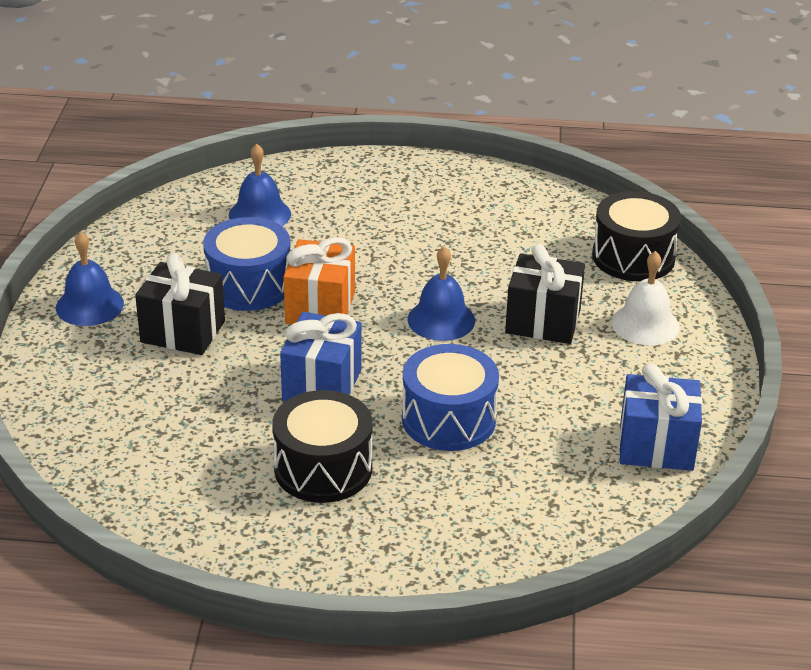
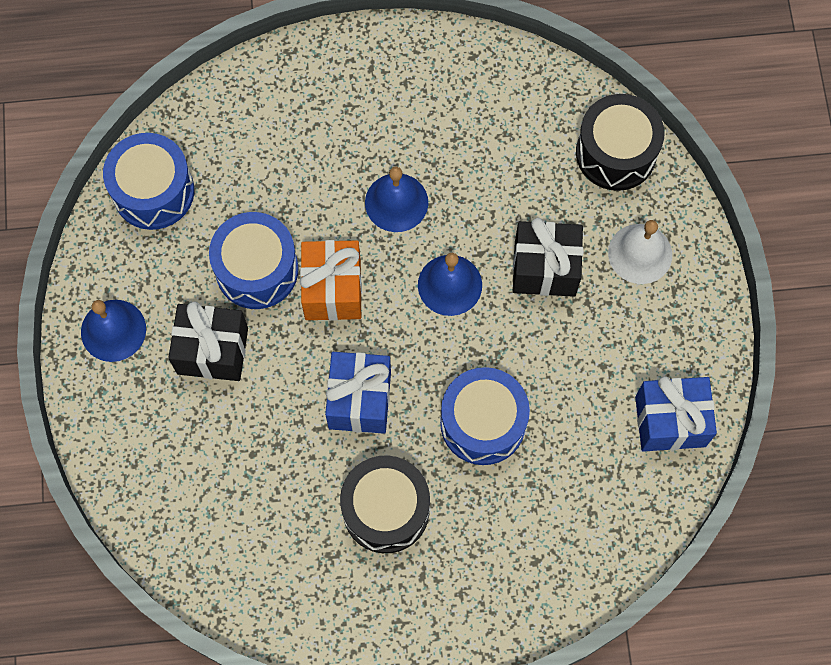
camera: 10 degrees left, 35 degrees up
(168, 225) = (153, 191): none -> blue drum
(259, 214) = (239, 156): blue bell -> blue bell (396, 202)

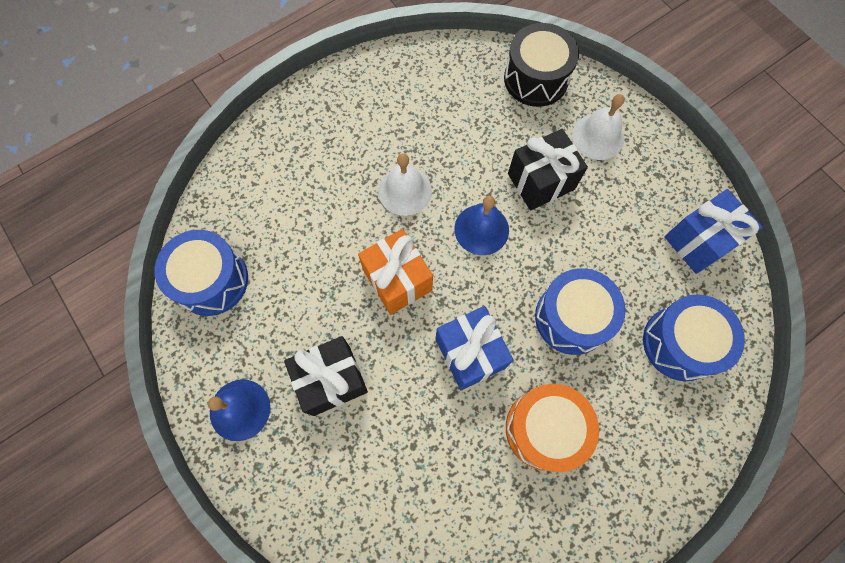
camera: 30 degrees left, 0 degrees up
(257, 269) = (329, 297): blue drum -> blue drum (680, 343)
(386, 510) = (544, 429): black drum -> orange drum
(396, 202) = (405, 191): blue bell -> white bell

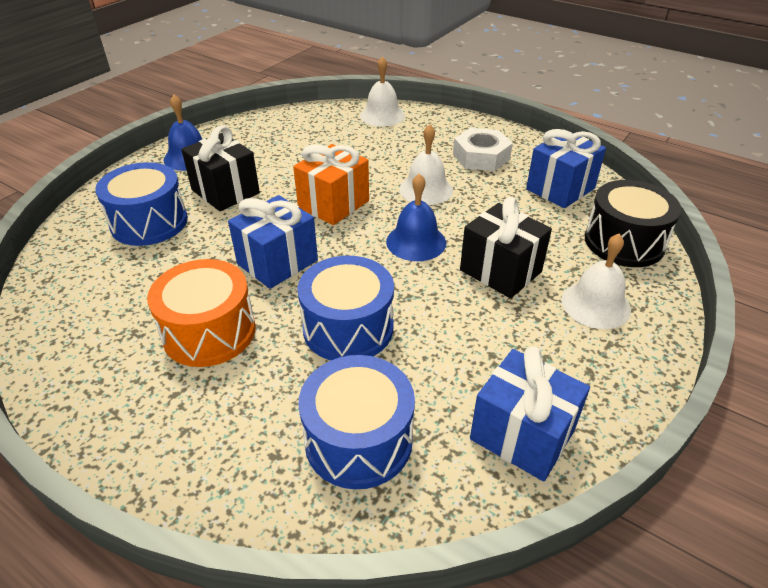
camera: 70 degrees right, 30 degrees down
(211, 280) = (290, 123): blue drum -> blue drum (149, 222)
(241, 179) = (382, 115): none -> white bell
(369, 121) = (481, 157): none -> white nut
(448, 84) = (560, 189): none -> blue gift

